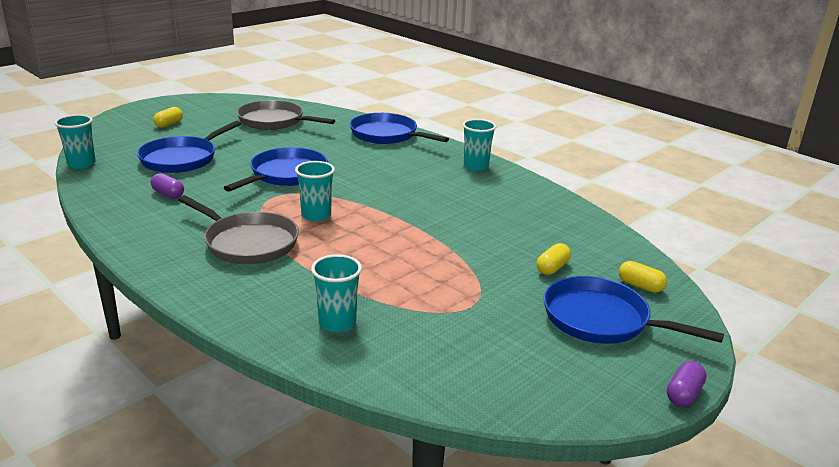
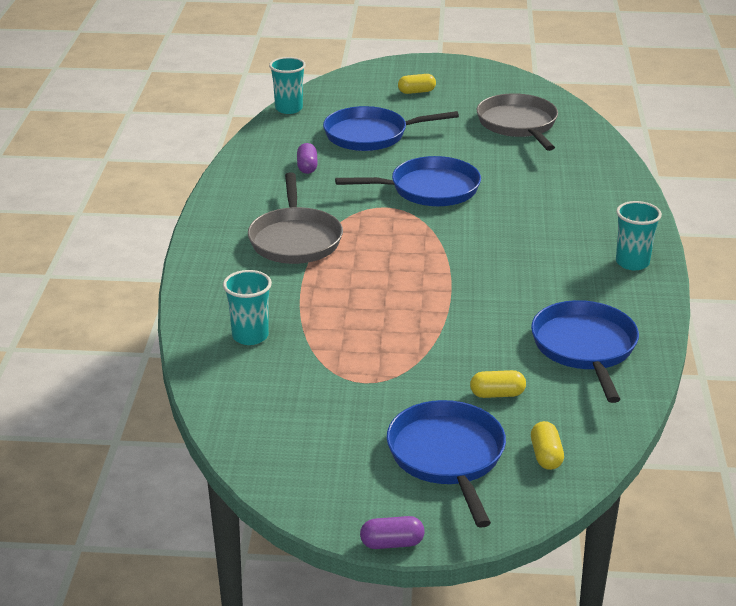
camera: 50 degrees right, 5 degrees up
(316, 215) = (386, 241): turquoise cup -> none
(387, 135) = (605, 186): blue pan -> blue pan (585, 348)

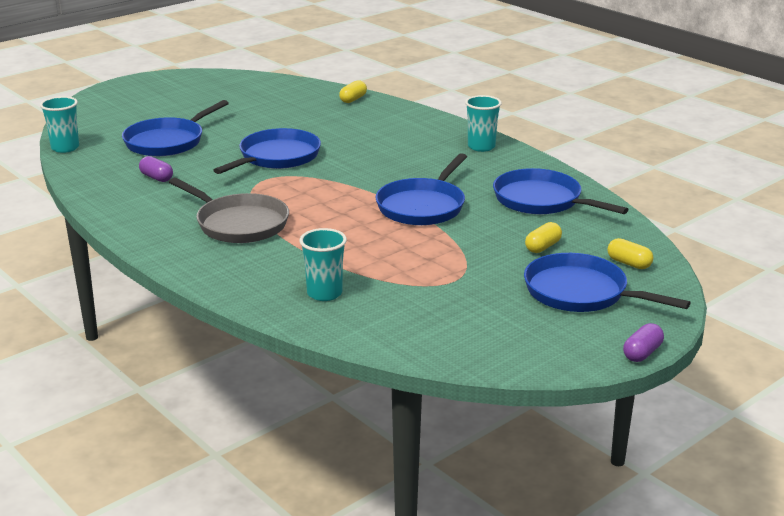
camera: 45 degrees left, 5 degrees down
(416, 92) = (150, 105): yellow capsule -> yellow capsule (353, 99)
(465, 298) = (423, 206): none -> blue pan
(518, 124) = (264, 100): grey pan -> none

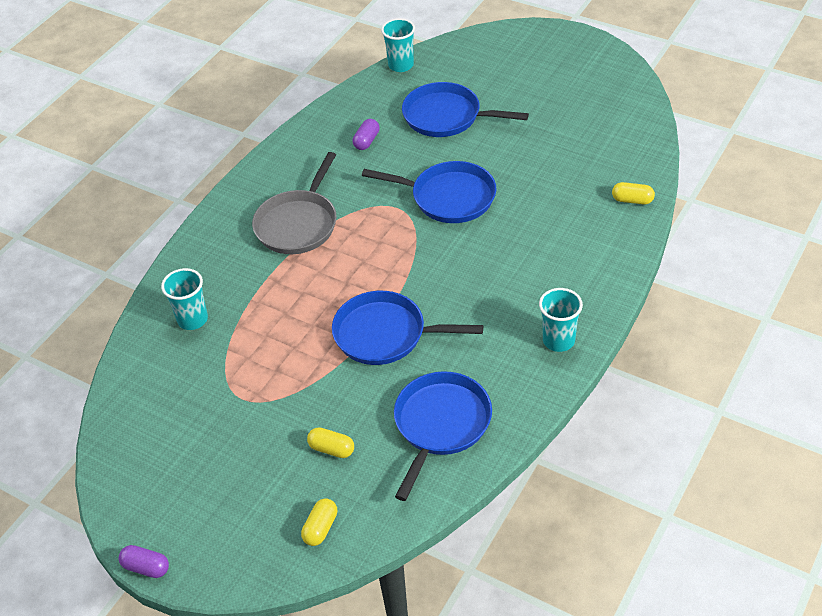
camera: 75 degrees right, 20 degrees up
(581, 292) = (246, 499): blue pan -> none

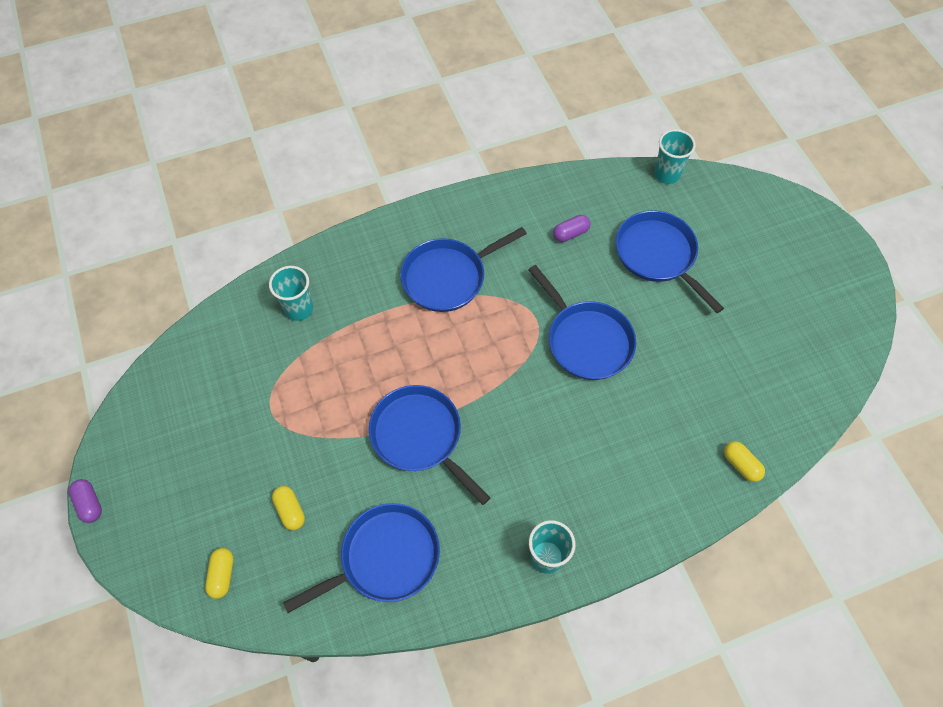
camera: 35 degrees right, 15 degrees up
(298, 224) = (448, 277): grey pan -> blue pan
(320, 528) = (222, 575): yellow capsule -> yellow capsule turned 60 degrees counterclockwise

